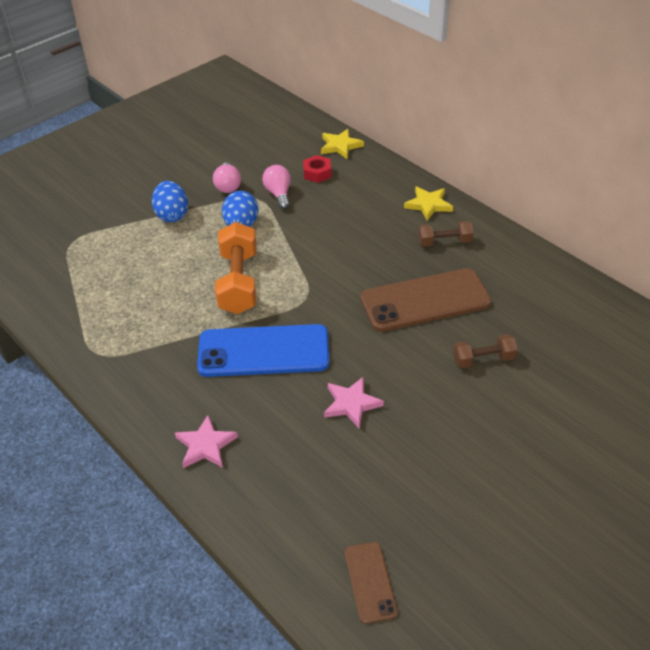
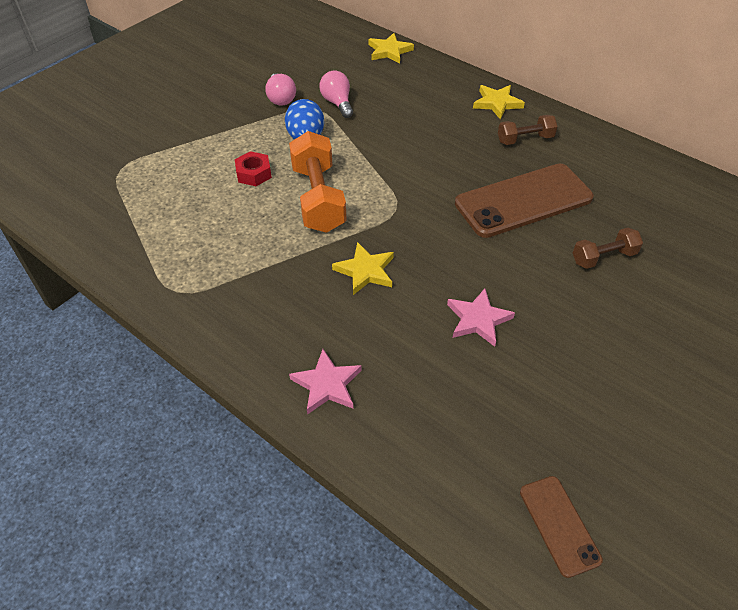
camera: 10 degrees left, 5 degrees up
(172, 215) = (227, 133): blue egg -> none
(263, 351) = (365, 271): blue phone -> yellow star
(317, 173) = (372, 79): red nut -> red nut (254, 174)

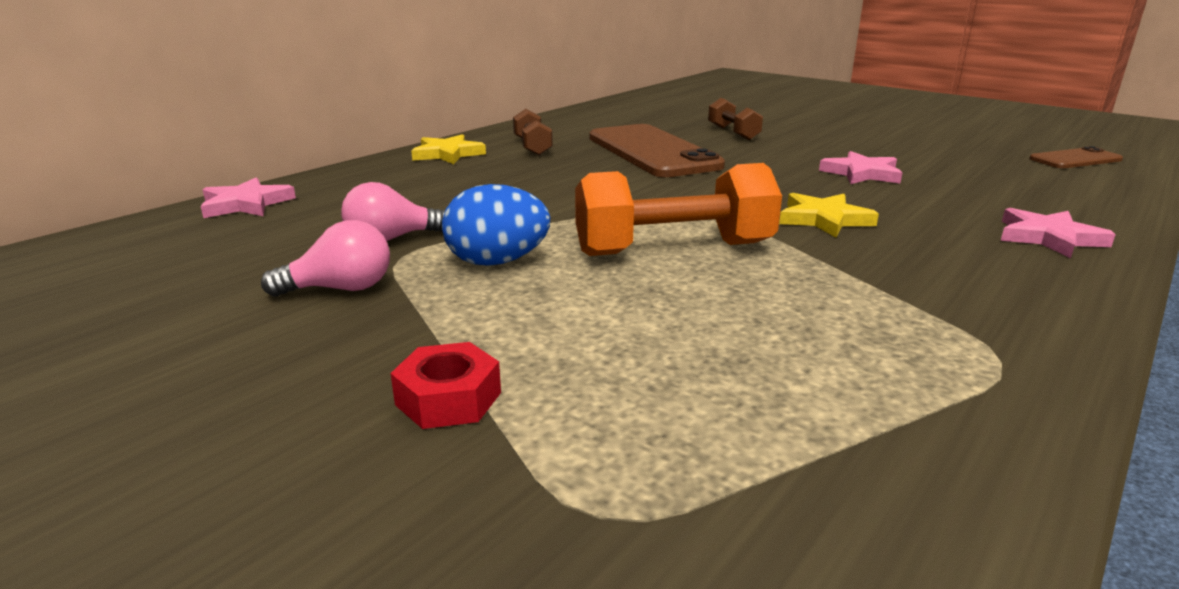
camera: 90 degrees left, 25 degrees down
(254, 174) = (610, 304): red nut -> red nut (448, 398)
(389, 51) = (246, 204): yellow star -> pink star

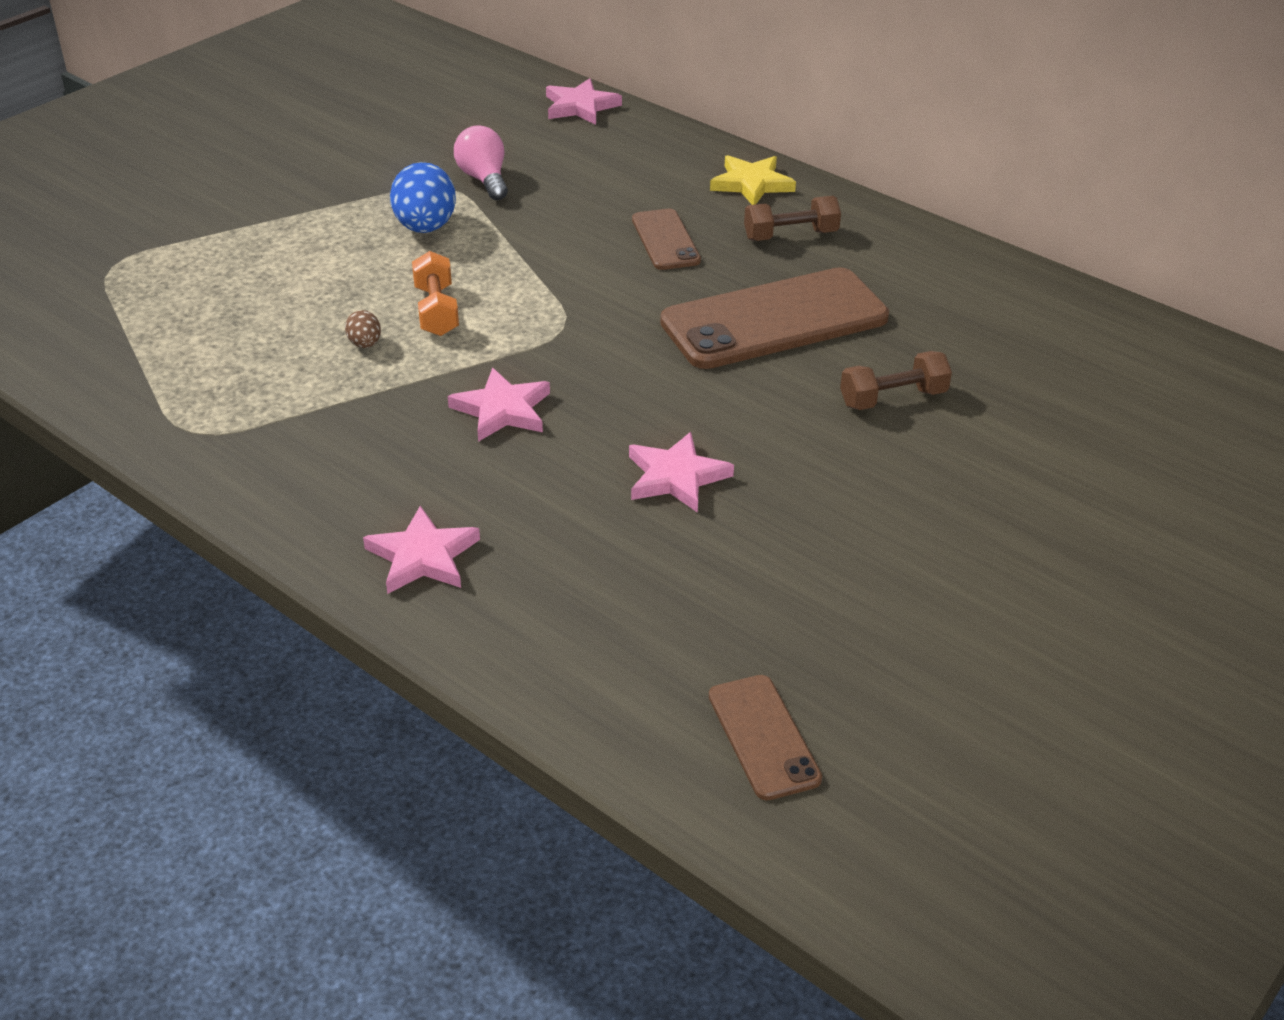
camera: 90 degrees right, 15 degrees up
(341, 289) = (389, 171): pink light bulb -> none
(448, 398) = (230, 221): red nut -> none
(536, 175) = (665, 240): none -> brown phone
(674, 249) = (436, 311): orange dumbbell -> orange dumbbell, size x0.56
(752, 278) = (365, 344): none -> brown egg
(823, 219) = (502, 410): yellow star -> pink star

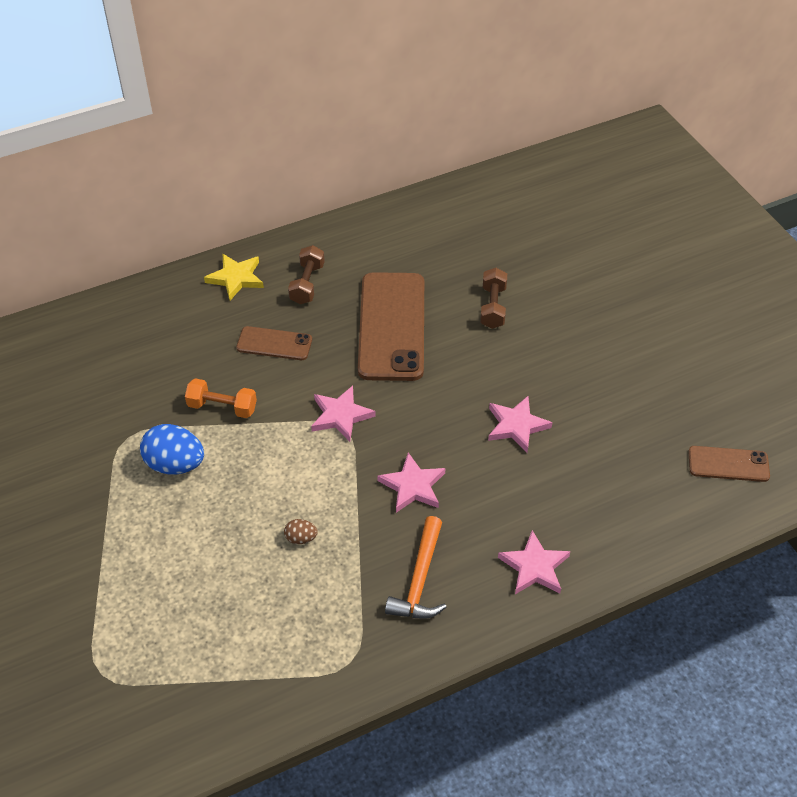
camera: 65 degrees left, 10 degrees up
(347, 456) = (420, 580): none -> orange hammer
(436, 311) = (284, 488): orange dumbbell -> orange dumbbell (222, 407)
(484, 179) = (132, 412): pink light bulb -> none
(580, 106) = (69, 327): pink star -> pink star (341, 415)

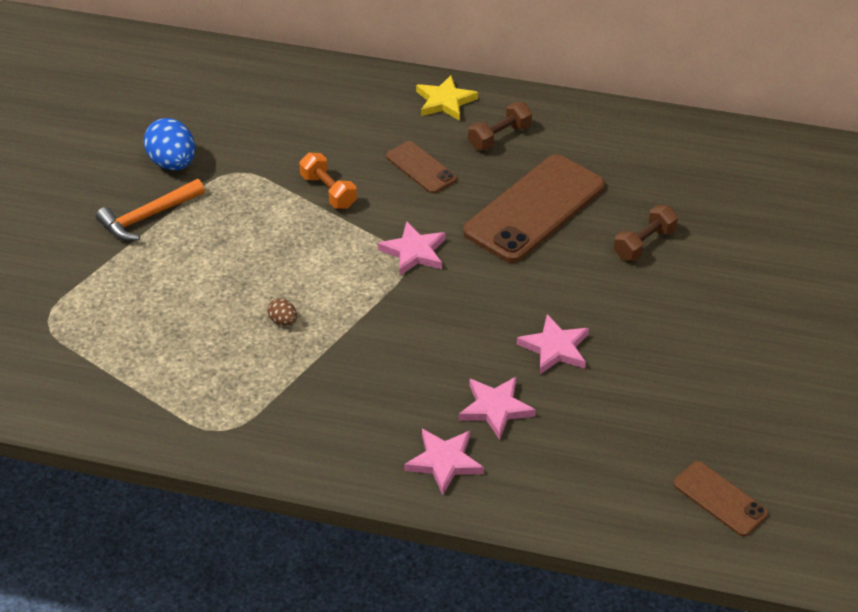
camera: 40 degrees right, 5 degrees down
(175, 464) = (249, 211): blue egg -> blue egg (173, 163)
(412, 486) = (413, 339): pink star -> pink star (495, 408)
(420, 580) = (340, 410): orange hammer -> orange hammer (147, 217)

